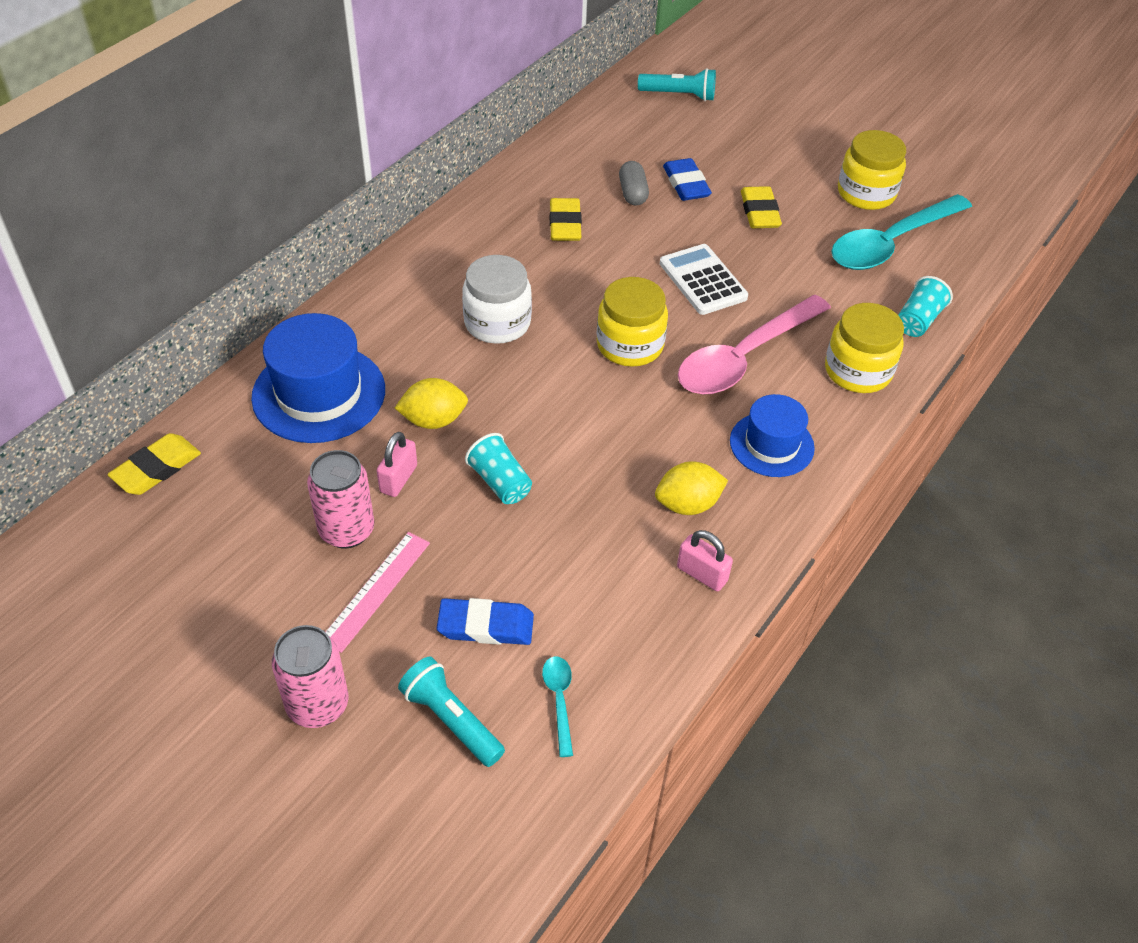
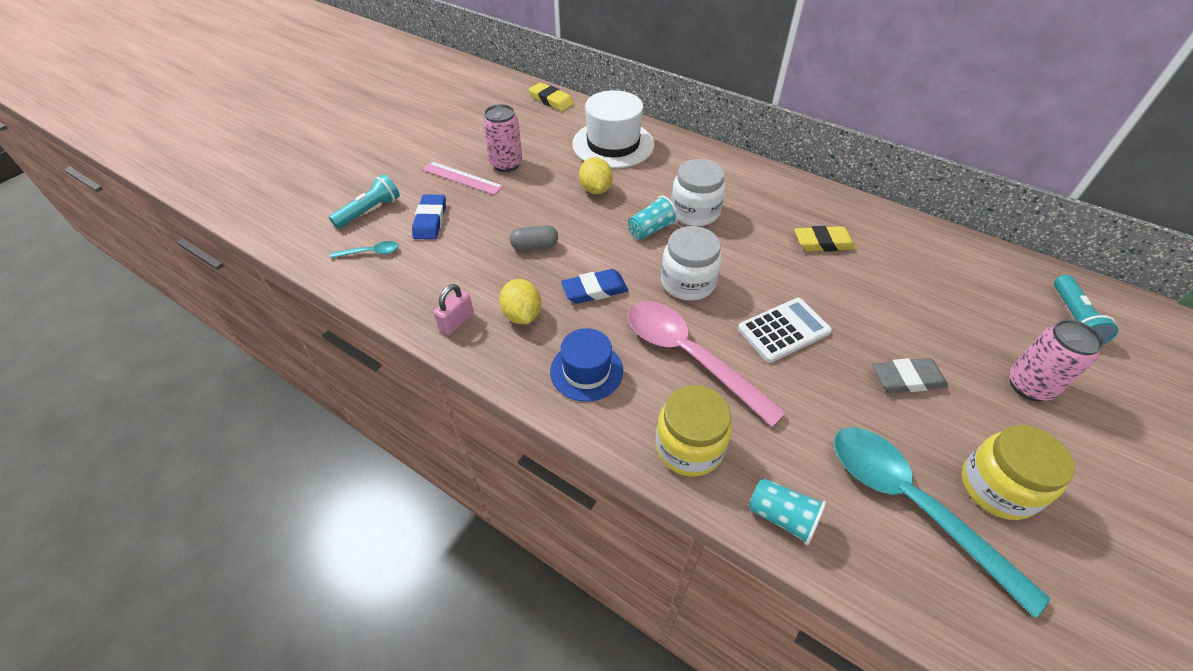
camera: 90 degrees right, 0 degrees up
(318, 705) = (391, 165): pink can -> pink can (1029, 385)
(319, 393) = (613, 144): blue hat -> white hat
(398, 479) = (545, 179): pink padlock -> none
(500, 482) = (543, 220): turquoise cup -> turquoise cup (651, 229)
(630, 345) = (687, 282): yellow jar -> white jar
(633, 193) = (887, 283): grey capsule -> grey capsule (535, 246)
(686, 184) = (922, 321): blue eraser -> blue eraser (594, 290)
(759, 212) = (907, 379): yellow eraser -> grey eraser

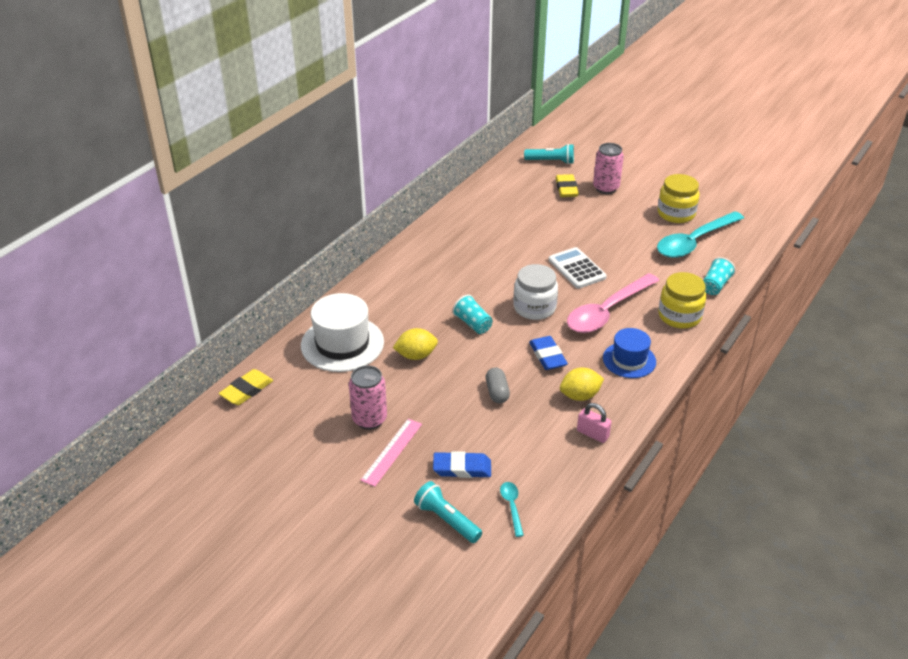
camera: 90 degrees left, 10 degrees down
(694, 212) = (449, 299): white jar -> none
(823, 242) = (486, 240): yellow eraser -> yellow eraser (566, 189)
(907, 379) = (609, 227): grey eraser -> none

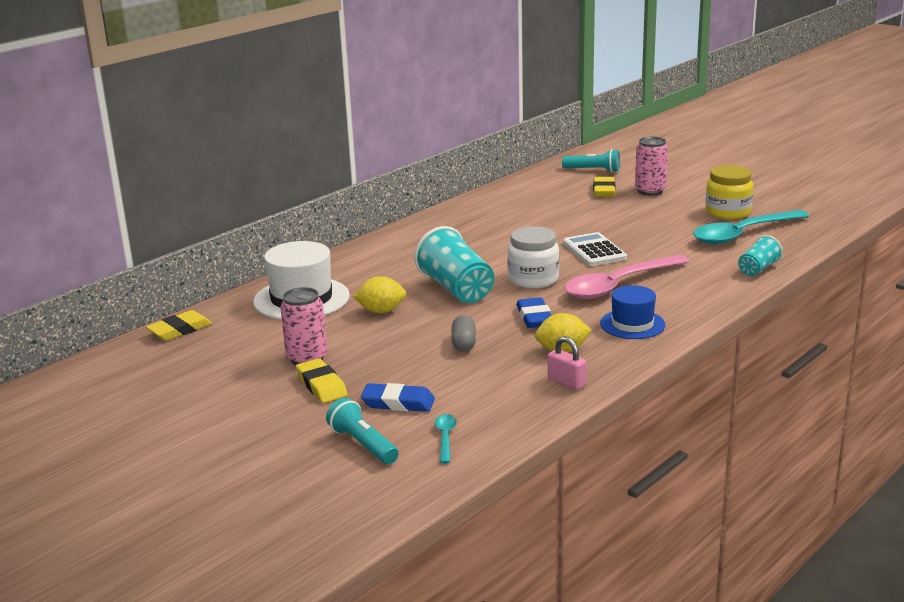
camera: 10 degrees right, 15 degrees down
(392, 451) = (321, 385): pink ruler -> yellow eraser
(473, 324) = (456, 289): turquoise cup -> turquoise cup, size x1.82
(679, 316) = (706, 291): yellow jar -> none

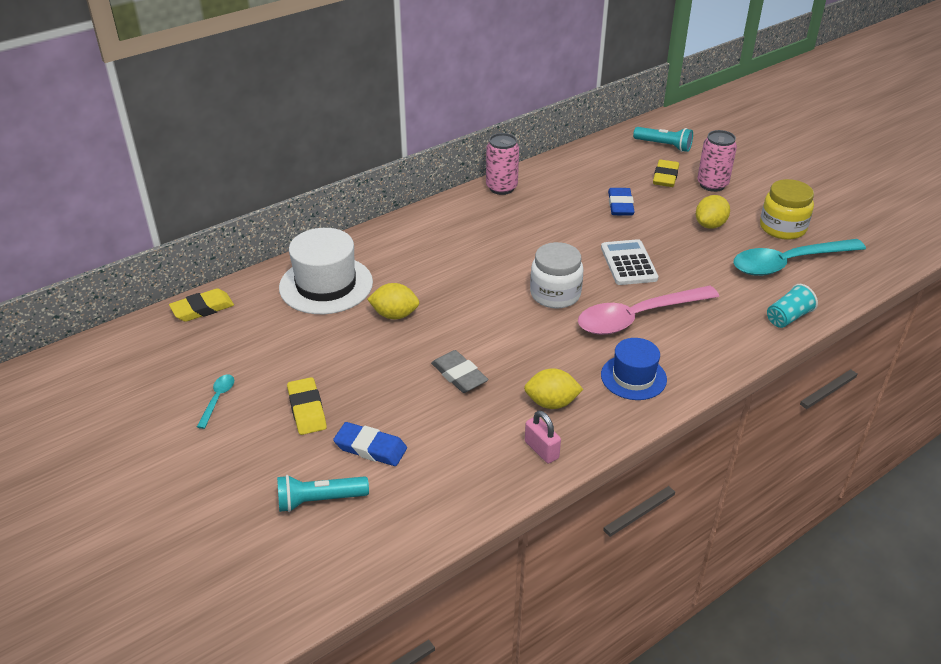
camera: 10 degrees right, 15 degrees up
(307, 358) = (305, 369): pink can -> pink can (501, 188)
(363, 444) = (319, 500): turquoise flashlight -> turquoise flashlight turned 75 degrees counterclockwise
(445, 437) = (400, 506): turquoise spoon -> turquoise spoon (218, 399)
(456, 289) = (476, 296): turquoise cup -> none
(464, 343) = (459, 375): grey capsule -> grey eraser
(534, 317) = (539, 350): blue eraser -> blue eraser (620, 205)
(660, 217) = (710, 225): none -> yellow lemon

